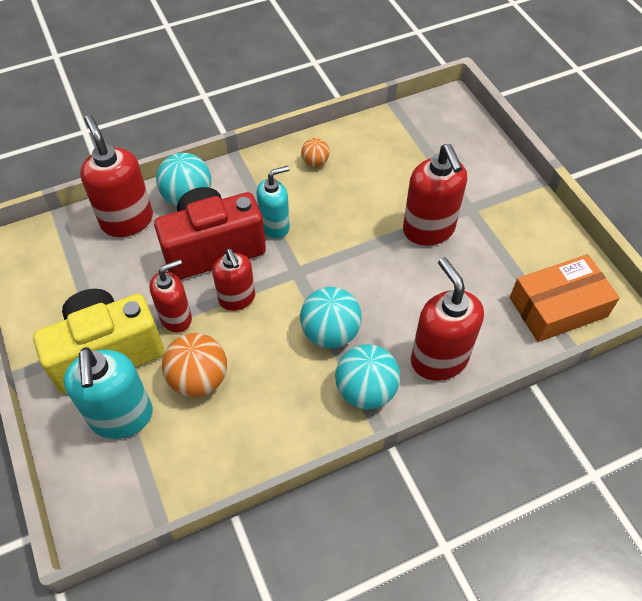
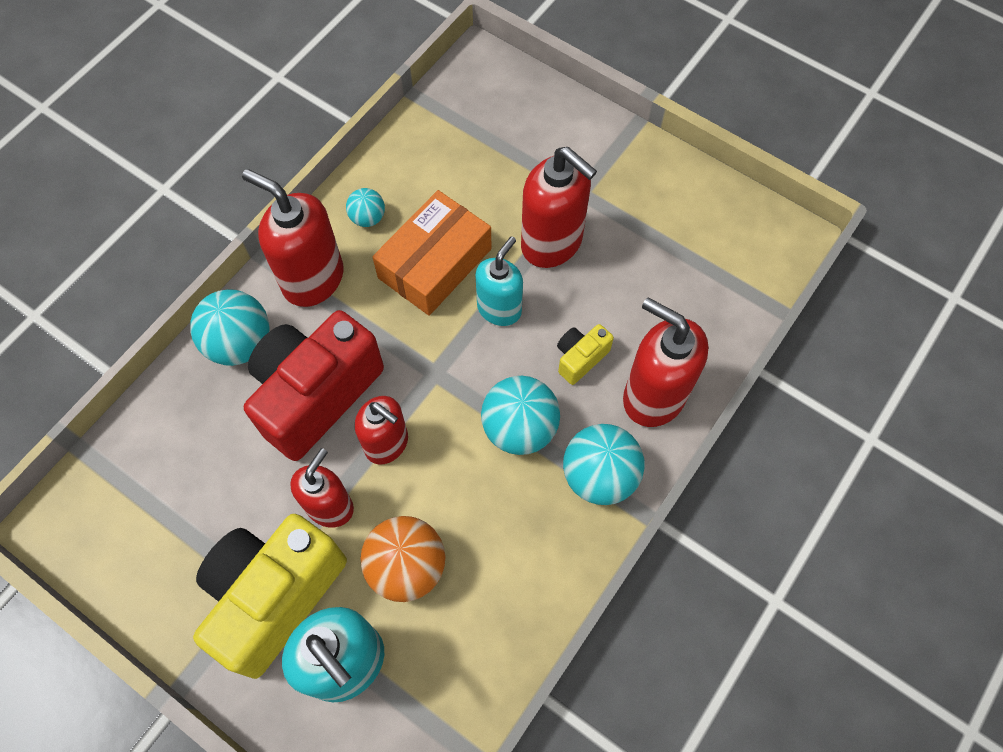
camera: 30 degrees left, 10 degrees up
(127, 220) = (182, 413): red soap dispenser -> red soap dispenser (312, 279)
(275, 226) = (372, 327): turquoise soap dispenser -> turquoise soap dispenser (499, 309)
(315, 162) = (368, 218): orange ball -> turquoise ball
(401, 310) = (580, 358): none -> yellow camera
(558, 307) = (739, 268): orange box -> orange box (435, 263)

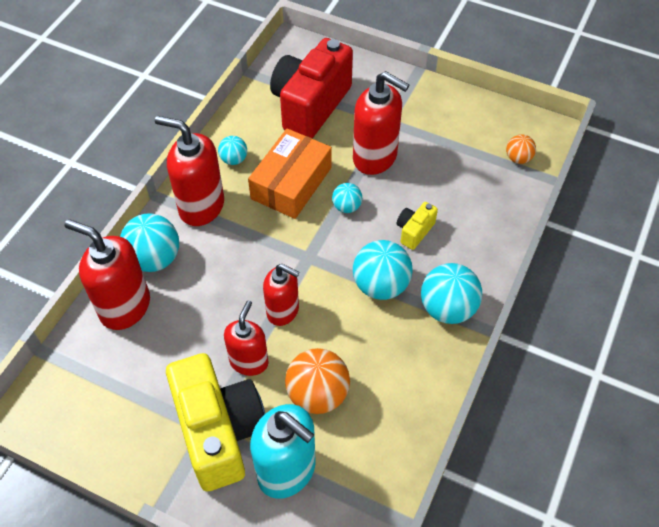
camera: 10 degrees left, 10 degrees down
(274, 596) = (220, 432): yellow camera -> yellow camera turned 135 degrees clockwise
(316, 395) = (221, 285): red camera -> red camera (310, 105)
(499, 309) = (346, 207): turquoise soap dispenser -> turquoise ball
(653, 396) = (474, 248): red soap dispenser -> red soap dispenser (124, 307)
(743, 273) = (518, 158): none -> orange ball

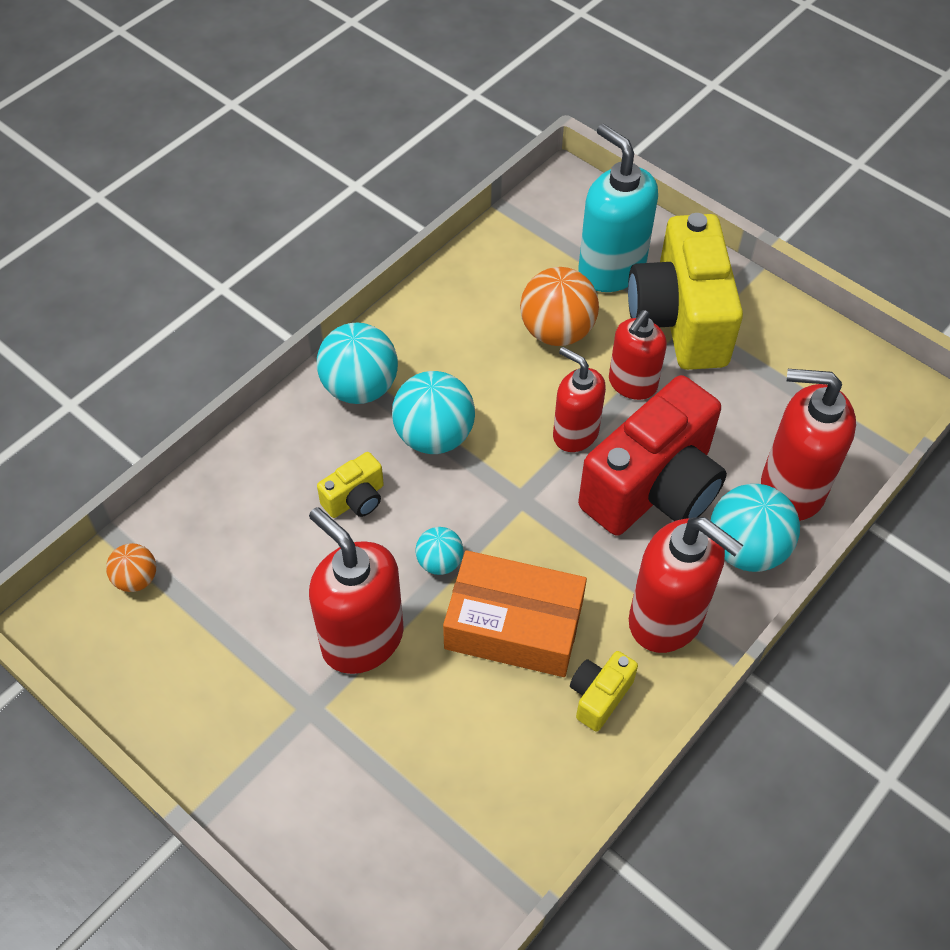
camera: 165 degrees left, 0 degrees up
(124, 307) = (791, 489): red soap dispenser -> red soap dispenser turned 150 degrees clockwise
(234, 159) = (599, 696): turquoise ball -> yellow camera
(291, 183) = (514, 625): orange box -> orange box turned 60 degrees clockwise
(310, 105) = (435, 781): red camera -> red camera (653, 488)

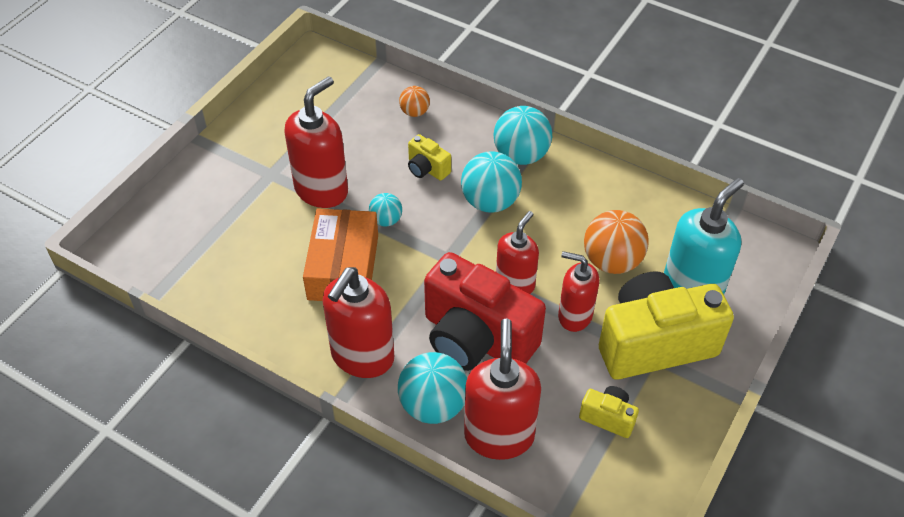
camera: 80 degrees right, 5 degrees down
(136, 579) = (347, 80): orange ball -> orange ball (414, 112)
(599, 696) = (295, 321): yellow camera -> yellow camera (608, 417)

